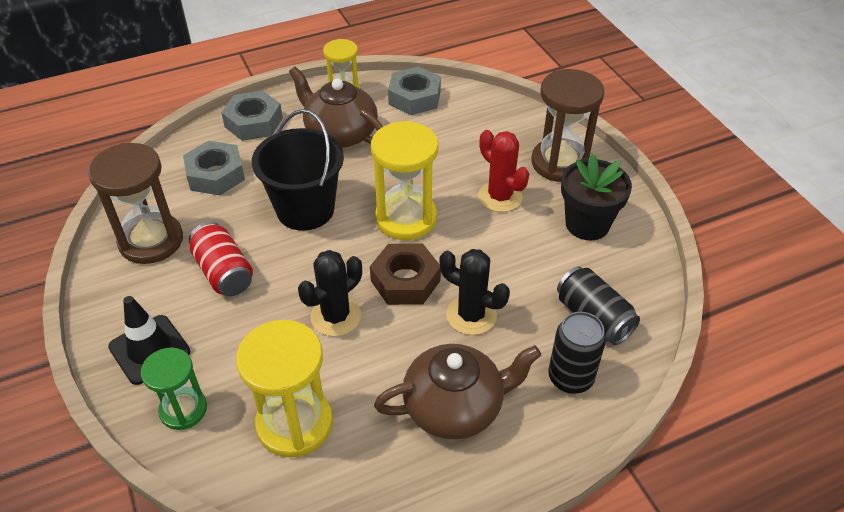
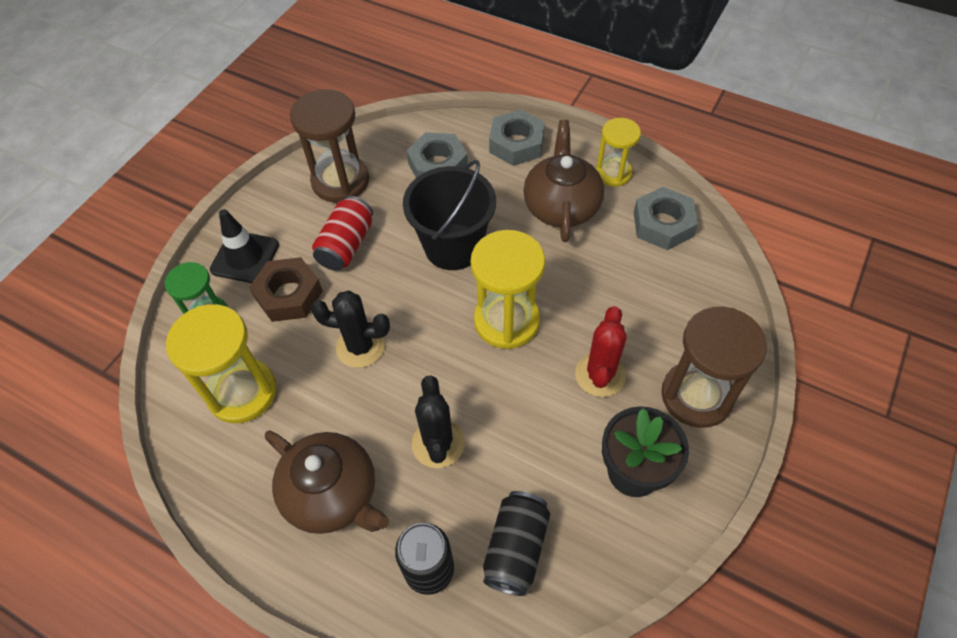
camera: 55 degrees right, 10 degrees up
(405, 280) = (436, 368): brown nut -> brown nut (289, 295)

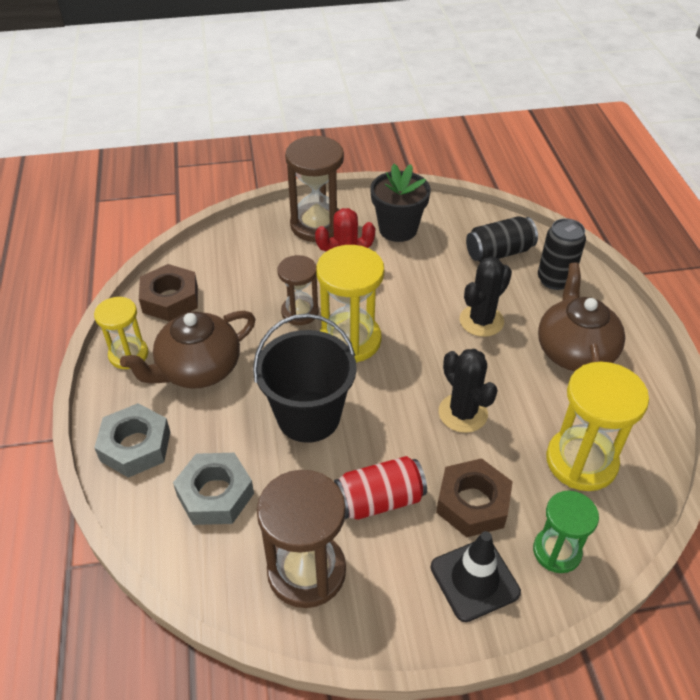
camera: 130 degrees left, 10 degrees down
(572, 305) = (300, 312): none -> brown hourglass
(663, 224) = (170, 299): grey nut -> brown nut

